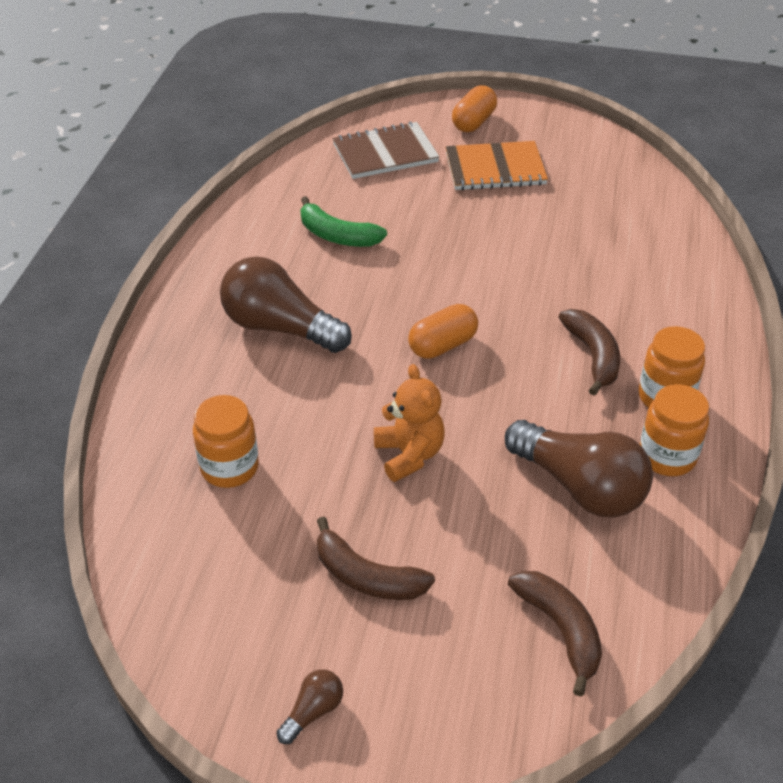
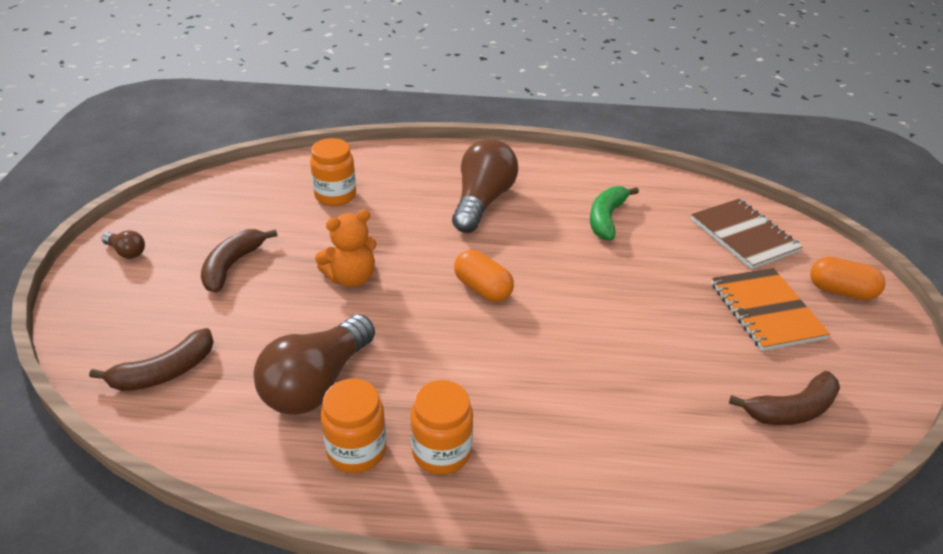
camera: 80 degrees right, 5 degrees down
(593, 356) = (491, 392): brown banana -> brown banana (791, 410)

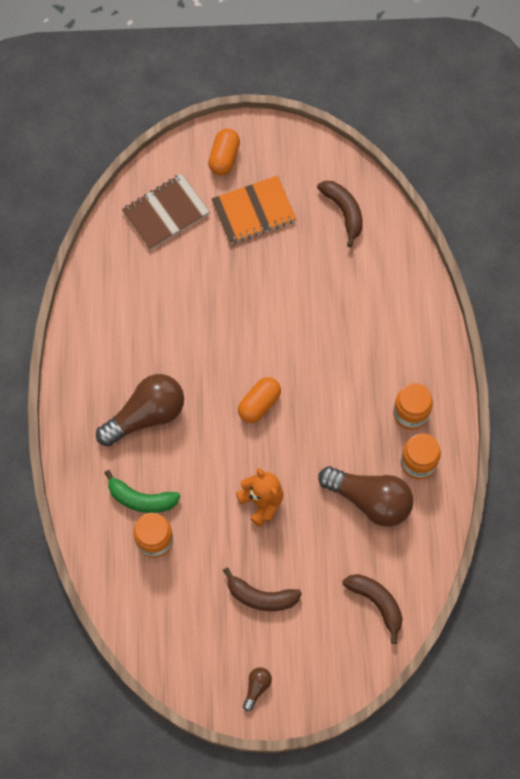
camera: 95 degrees left, 30 degrees up
(482, 201) = (146, 415): brown light bulb -> brown light bulb turned 135 degrees clockwise
(606, 218) = (157, 315): green banana -> green banana (141, 499)

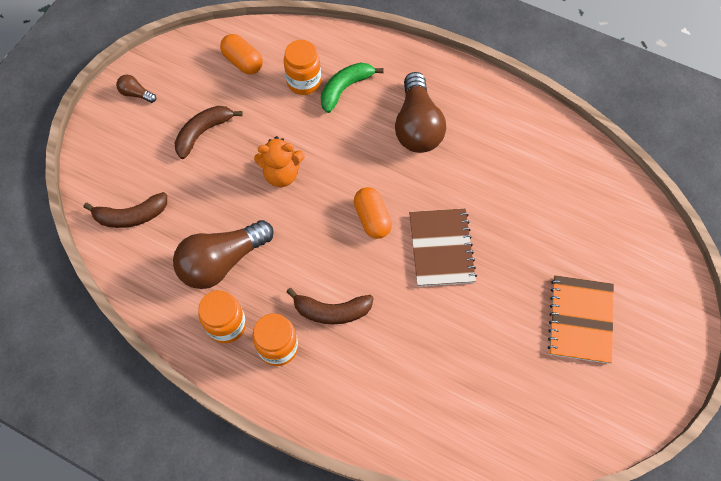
camera: 120 degrees right, 5 degrees down
(165, 213) = (617, 238): brown notebook -> brown notebook (441, 248)
(224, 157) = (658, 324): orange capsule -> orange capsule (243, 62)
(256, 687) = (136, 94): brown light bulb -> brown light bulb turned 150 degrees clockwise
(344, 211) = (536, 411): brown banana -> brown banana (332, 311)

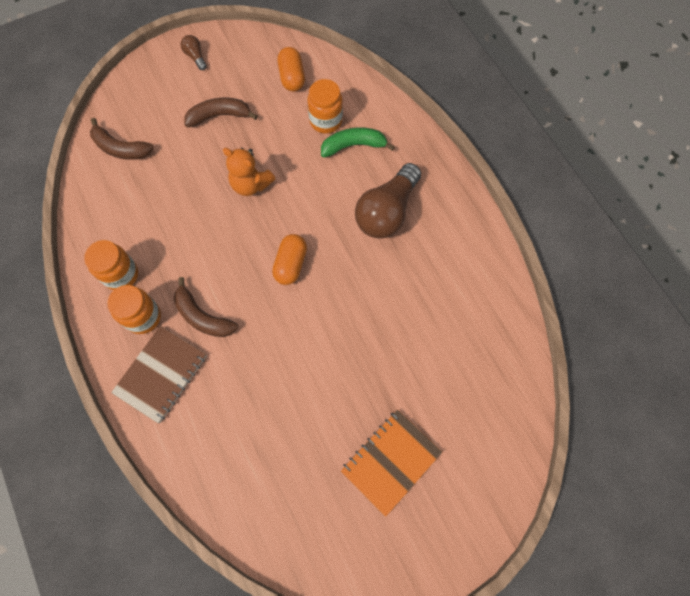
camera: 35 degrees right, 5 degrees up
(222, 261) = (155, 224): brown light bulb -> none
(441, 248) = (325, 324): brown notebook -> brown notebook (161, 374)

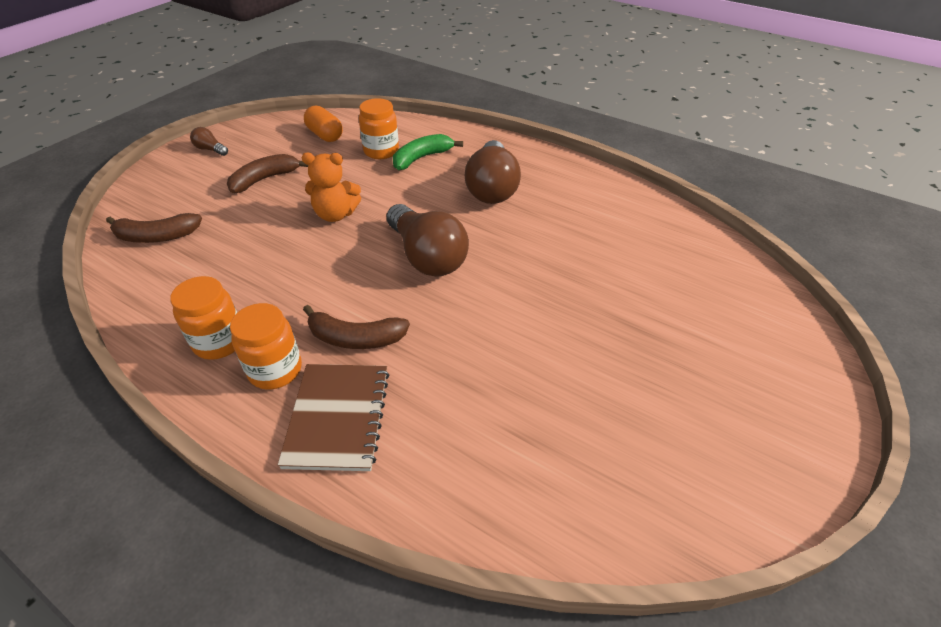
camera: 30 degrees left, 25 degrees down
(291, 264) = (427, 257): orange capsule -> brown light bulb
(390, 461) = (678, 372): orange notebook -> none

